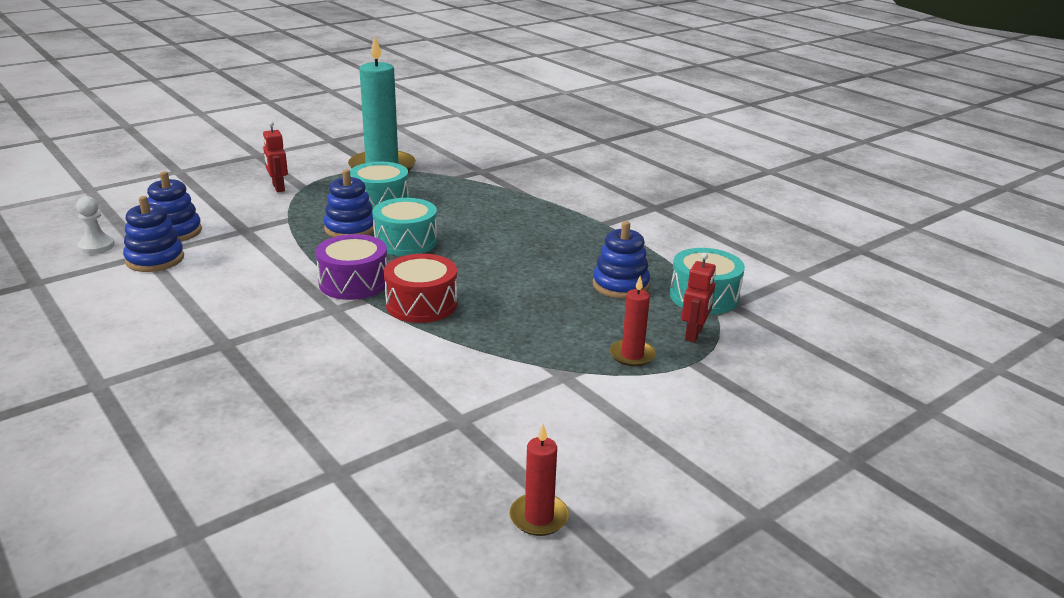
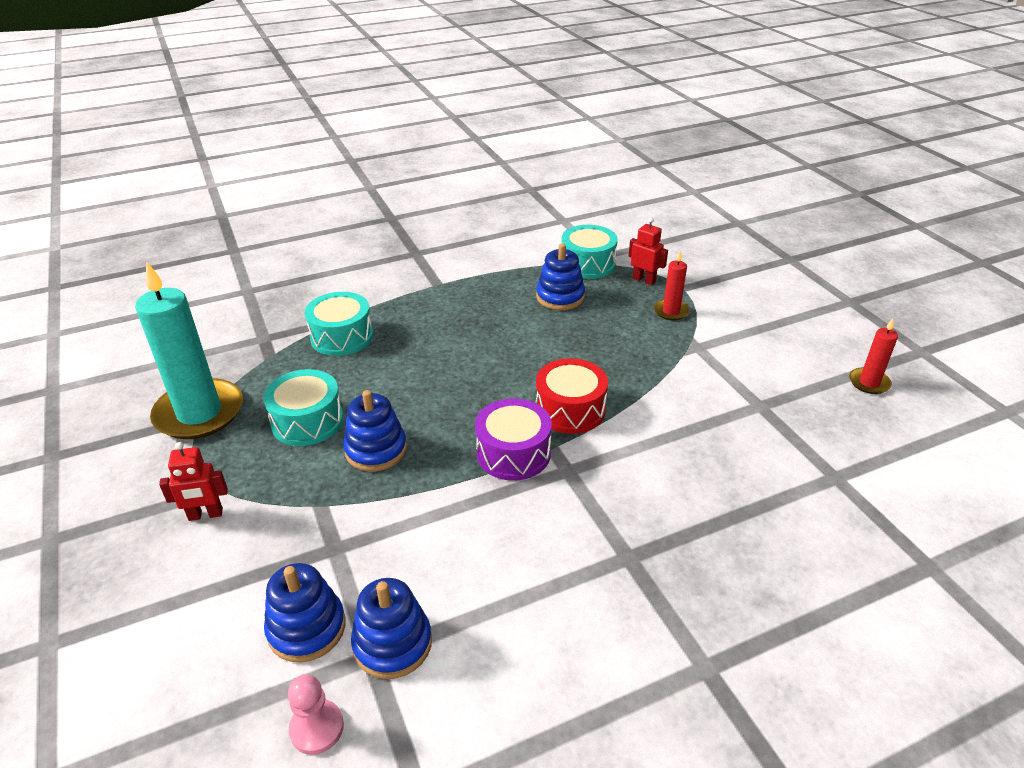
camera: 75 degrees left, 10 degrees up
(96, 246) = (317, 728): white pawn -> pink pawn
(406, 241) = (428, 409): turquoise drum -> turquoise drum (342, 337)

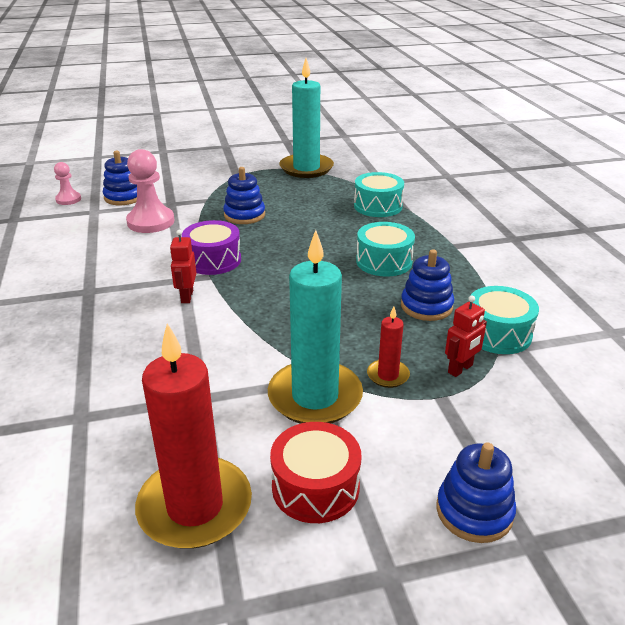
camera: 100 degrees right, 5 degrees down
(205, 515) = (219, 174): red robot -> red robot (186, 296)
(307, 421) = (284, 196): turquoise drum -> turquoise drum (384, 261)
(392, 643) = (96, 216): blue stacking toy -> blue stacking toy (474, 511)
(409, 553) = (151, 222): none -> pink pawn
(570, 409) = (249, 289): red drum -> red drum (315, 487)
(719, 344) = (315, 397): none -> turquoise candle
(869, 383) = (195, 506): red candle -> red candle, size x2.13

